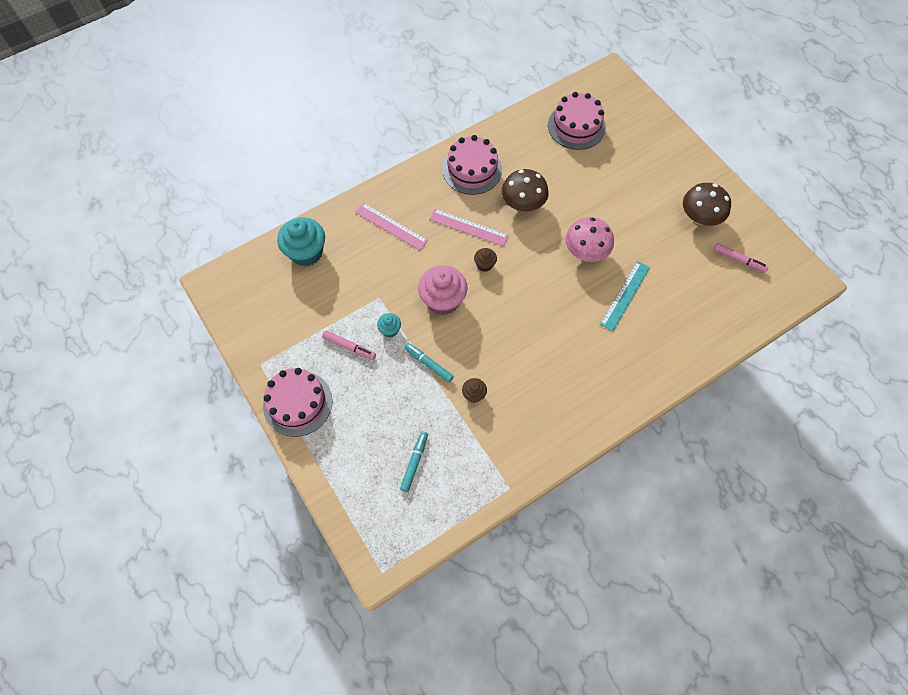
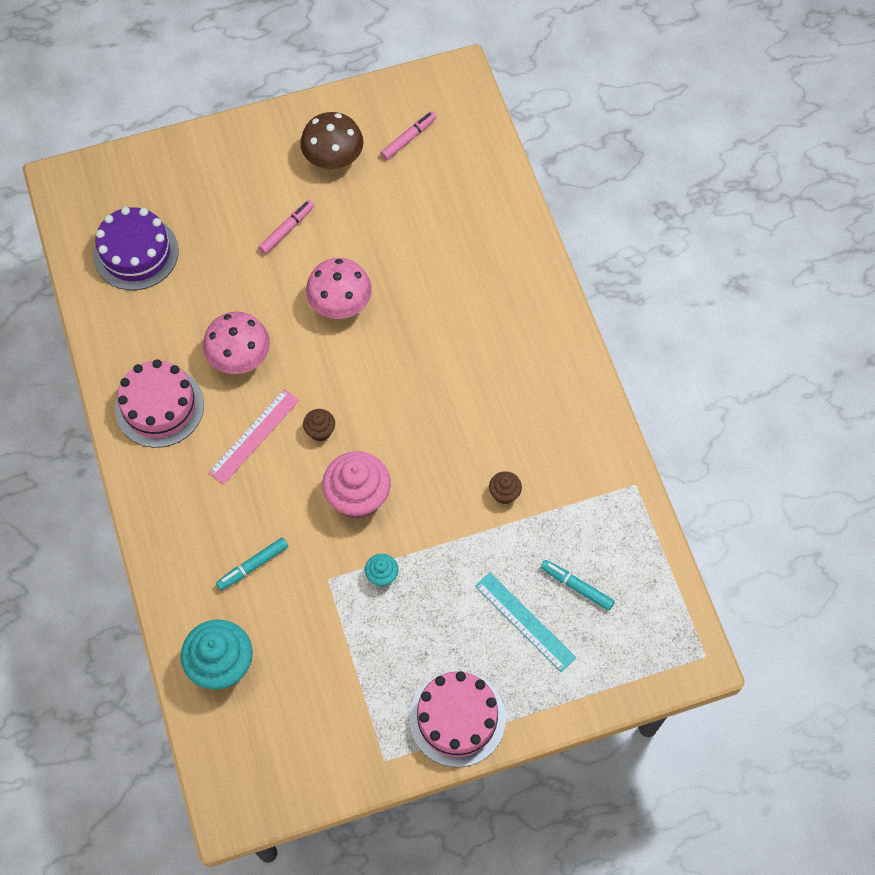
camera: 75 degrees left, 0 degrees up
(349, 347) = (392, 634): pink marker -> pink marker (287, 230)
(391, 226) = (216, 537): pink ruler -> none
(428, 364) = (446, 538): turquoise marker -> turquoise marker (253, 566)
(523, 203) = (239, 357): brown mushroom -> pink mushroom
(576, 126) = (136, 253): pink cake -> purple cake
(625, 295) = (418, 279): turquoise ruler -> turquoise ruler (524, 621)

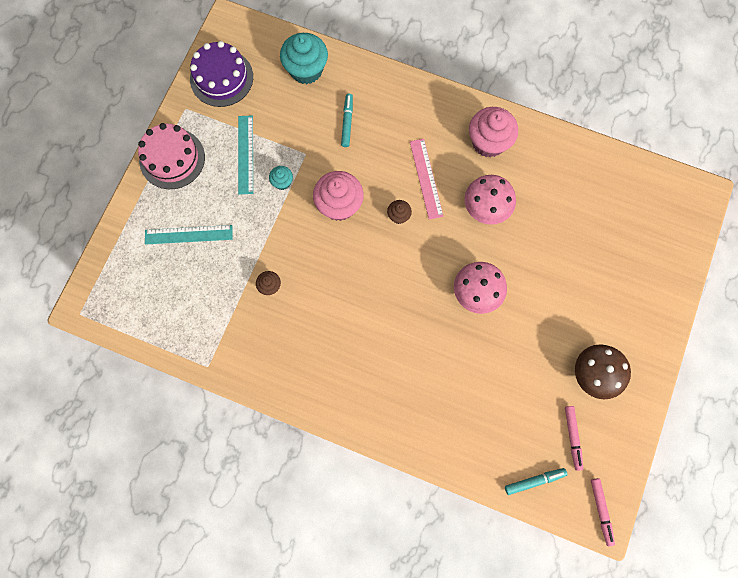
camera: 130 degrees right, 10 degrees up
(136, 253) = (610, 201): purple cake -> purple cake (221, 78)
(159, 406) = (488, 142): pink cake -> pink cupcake
(287, 230) = (558, 301): pink marker -> pink marker (601, 511)
(383, 642) = (245, 154): none -> turquoise ruler
(576, 587) = (181, 279): turquoise marker -> turquoise marker (534, 481)

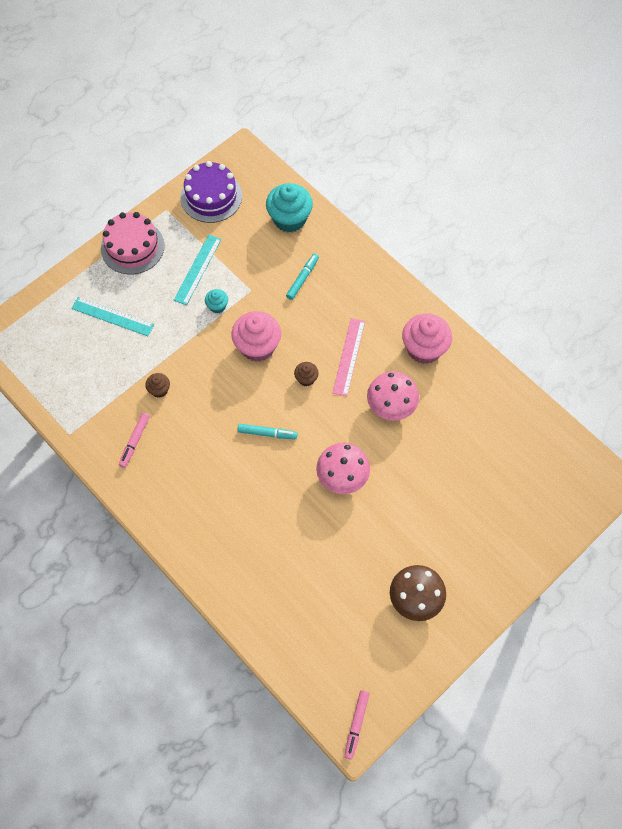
camera: 25 degrees right, 10 degrees down
(534, 481) = (308, 667): turquoise marker -> turquoise marker (267, 433)
(572, 437) = (364, 646): pink marker -> pink marker (134, 441)

